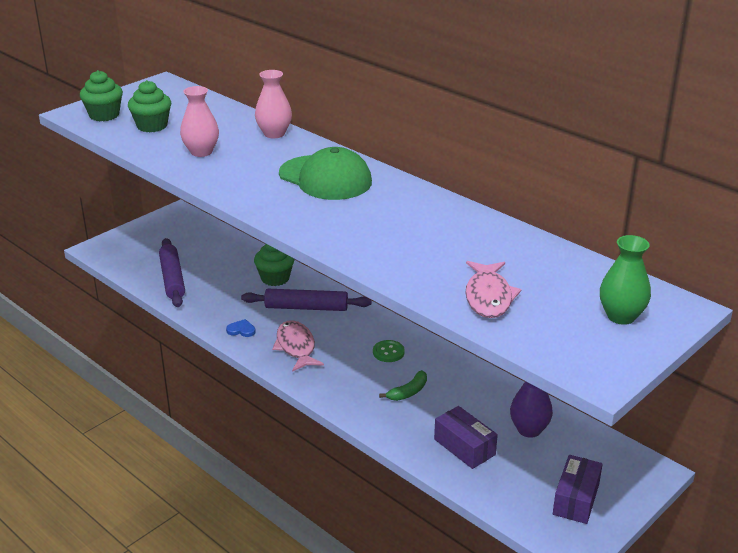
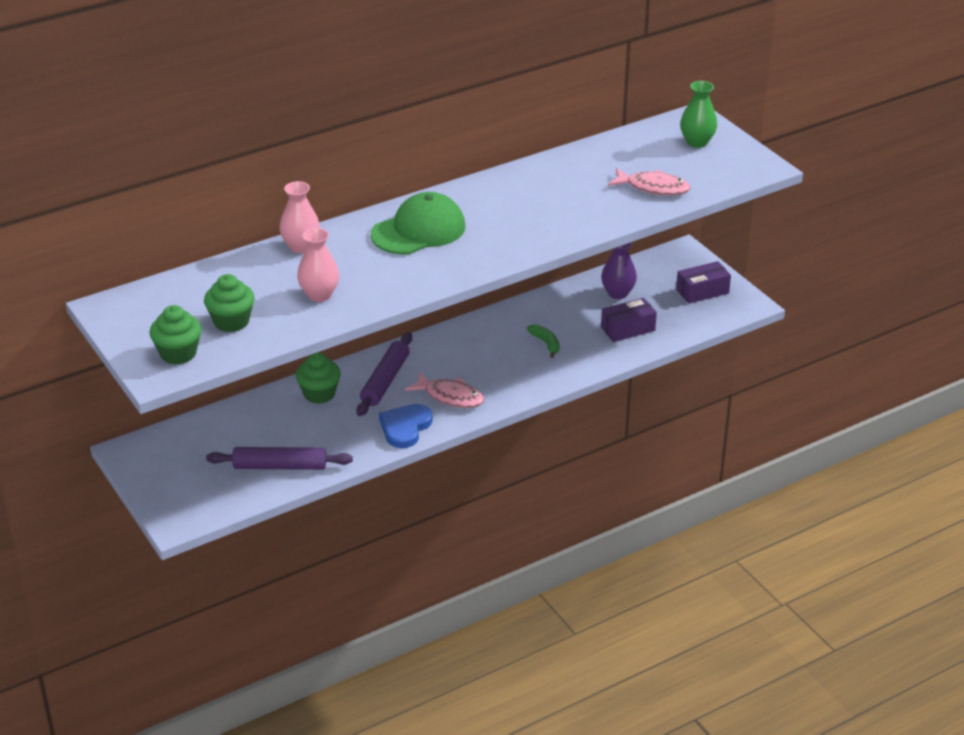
camera: 75 degrees left, 5 degrees up
(241, 330) = (405, 427): blue heart -> blue heart, size x1.99
(296, 347) = (450, 396): pink fish -> pink fish turned 150 degrees counterclockwise
(388, 352) = (483, 344): green button -> none
(576, 499) = (702, 291): purple box -> purple box turned 60 degrees counterclockwise

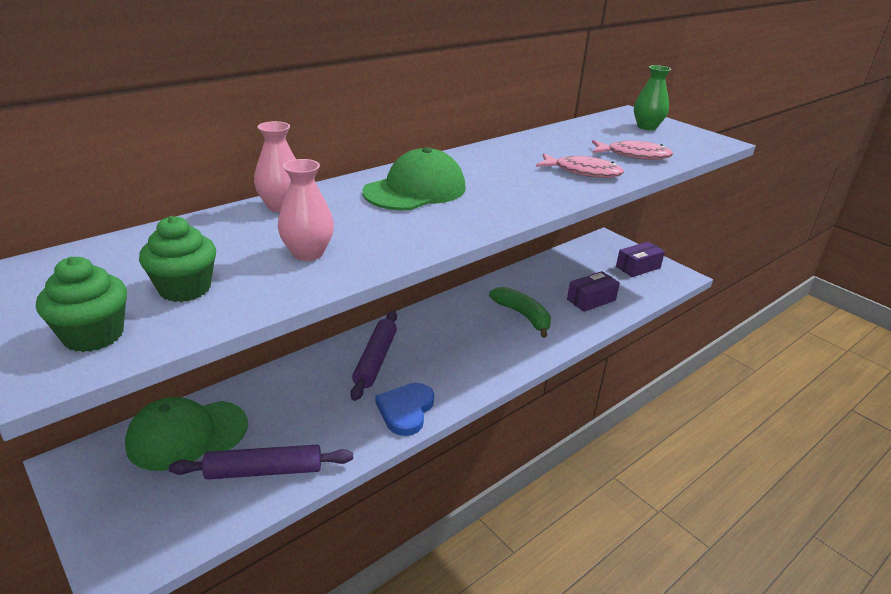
camera: 10 degrees left, 5 degrees down
(216, 435) = (187, 434): none -> green cap
(319, 394) = (307, 378): green cupcake -> none
(450, 396) = (446, 372): pink fish -> pink fish (583, 172)
(546, 343) = (523, 316): green banana -> green banana, size x1.67
(617, 293) = (568, 271): purple vase -> none

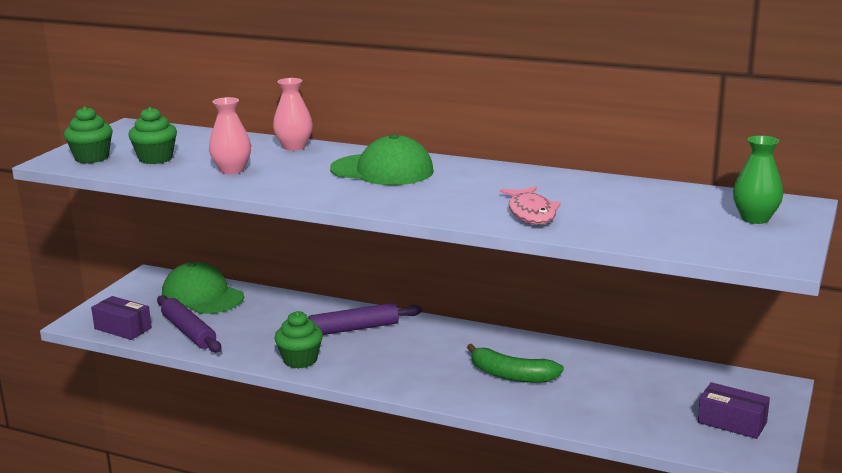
camera: 65 degrees right, 10 degrees down
(406, 410) = (300, 360): blue heart -> green cupcake
(523, 316) = (511, 375): green banana -> green banana turned 90 degrees clockwise
(591, 300) = (600, 406): purple box -> purple box (123, 328)
(634, 155) = (628, 226): pink fish -> none

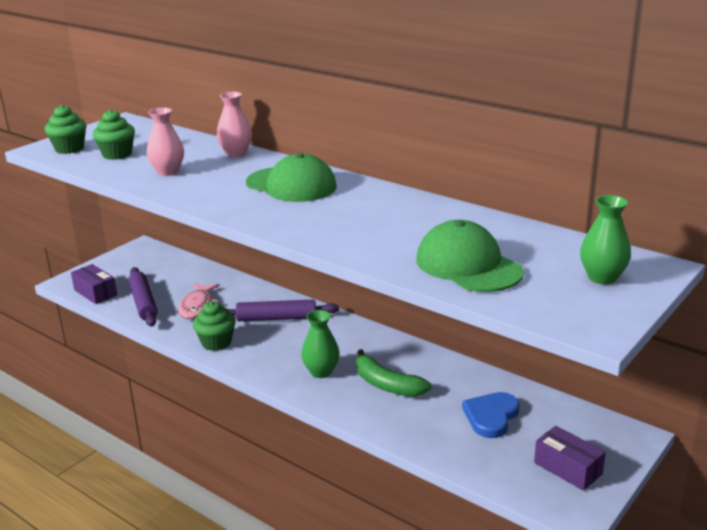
camera: 15 degrees right, 5 degrees up
(202, 296) = (172, 270): green cap -> green cap (468, 265)
(434, 372) = (321, 372): none -> green vase
(531, 213) = (389, 245): pink fish -> pink fish (198, 306)
(633, 389) = (491, 416): none -> blue heart

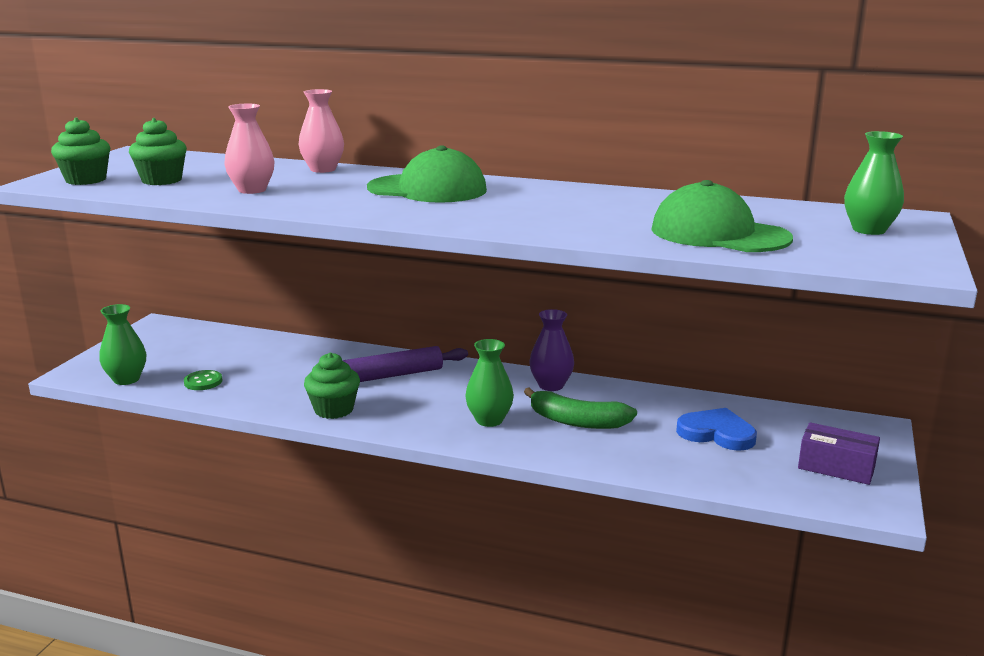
camera: 20 degrees left, 5 degrees down
(95, 292) = (126, 379): purple box -> green vase
(143, 303) = (203, 382): purple rolling pin -> green button
(198, 306) = (281, 376): pink fish -> none
(389, 347) = (551, 385): none -> purple vase
(491, 416) = (717, 433): blue heart -> blue heart turned 105 degrees clockwise

